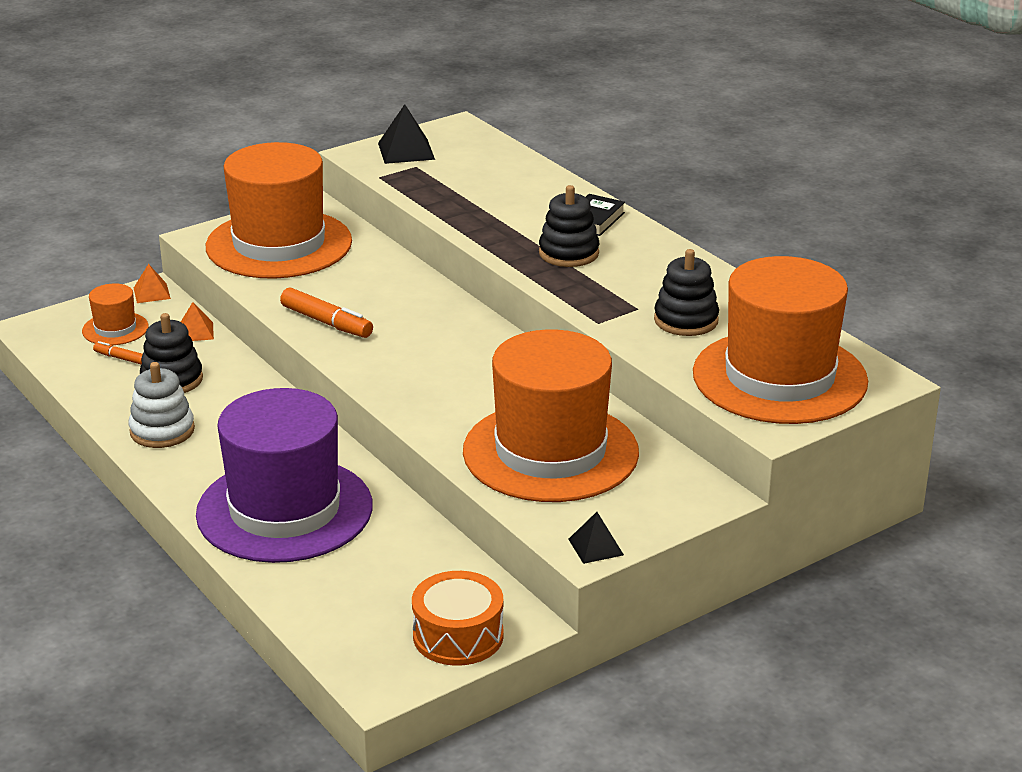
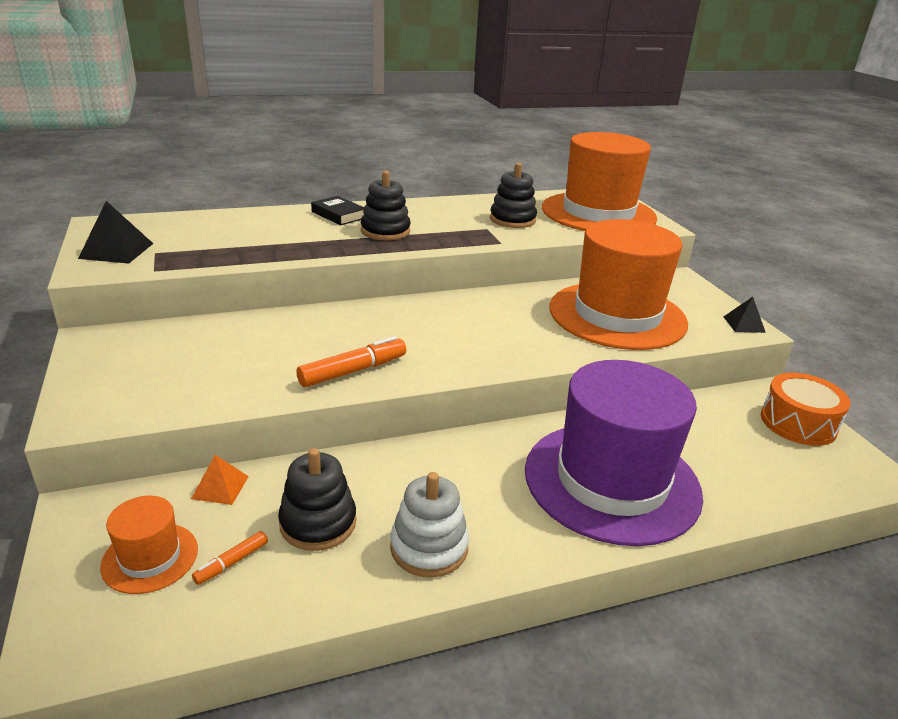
camera: 75 degrees left, 0 degrees up
(151, 293) = (87, 510): orange pyramid -> none
(279, 244) = (158, 370): orange hat -> none

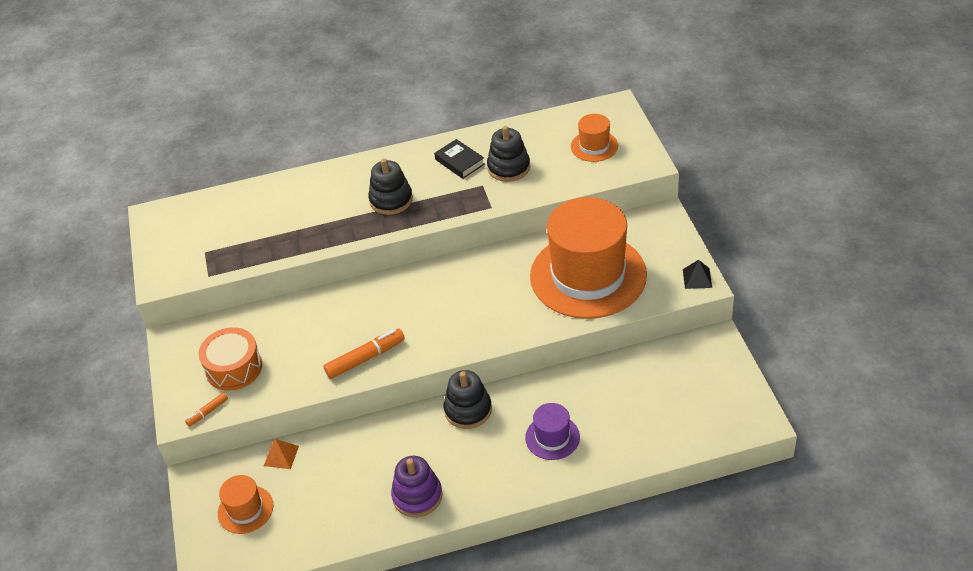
camera: 10 degrees right, 15 degrees up
(116, 251) = (175, 252): black pyramid -> none
(232, 562) = (295, 511): orange marker -> orange marker (208, 412)
(318, 523) = (346, 480): black stacking toy -> black stacking toy (468, 410)
(339, 215) = (351, 177): black book -> black book (459, 162)
(429, 547) = (417, 496): white stacking toy -> purple stacking toy
(598, 213) = (594, 146): orange hat -> orange hat, size x0.44
(611, 481) = (552, 437): purple hat -> purple hat, size x0.44
(798, 423) = (720, 373): orange drum -> orange drum (234, 368)

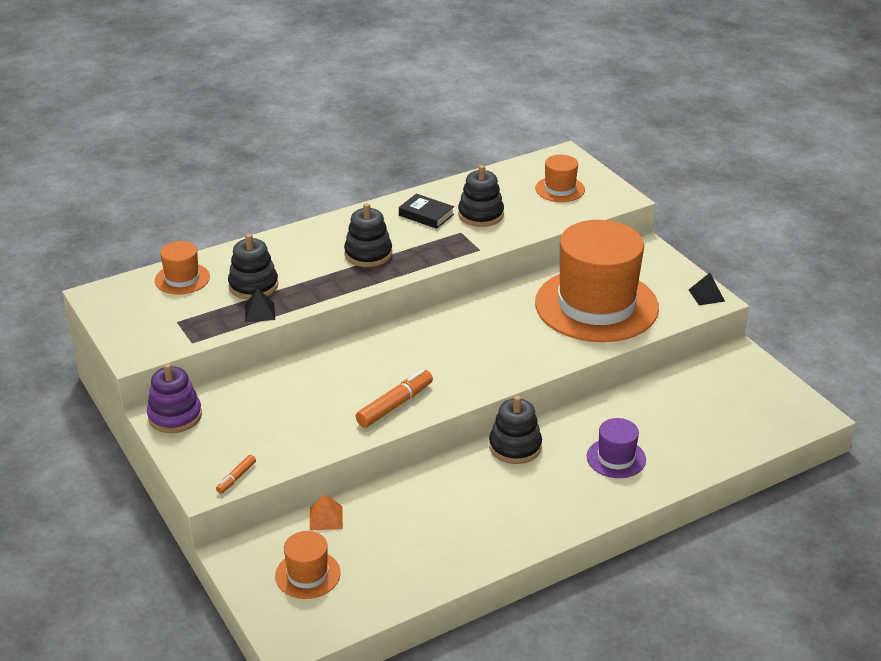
camera: 20 degrees left, 10 degrees down
(226, 207) = (182, 279): none -> orange hat
(234, 368) = (247, 433): orange drum -> none
(275, 251) = (259, 312): none -> black pyramid
(281, 222) = (253, 286): none -> black stacking toy
(417, 496) = (497, 531): purple stacking toy -> purple stacking toy (175, 416)

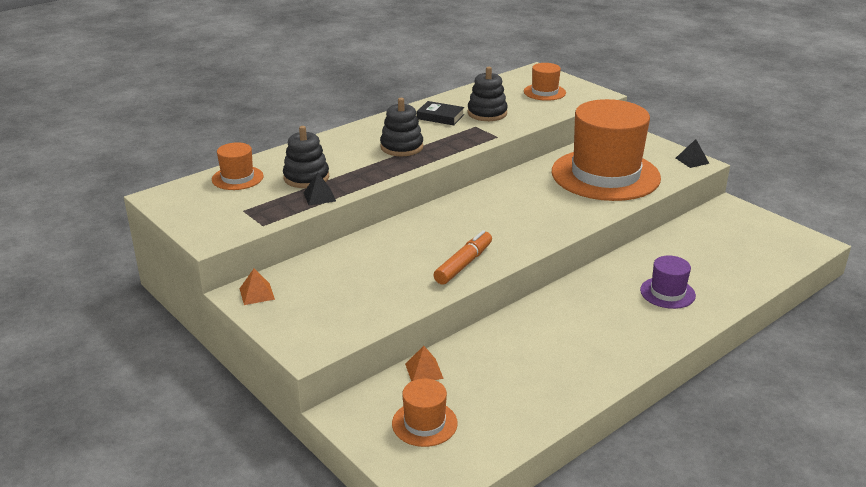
camera: 10 degrees left, 5 degrees down
(175, 416) = (257, 293): purple stacking toy -> orange pyramid
(236, 478) = (335, 339): orange marker -> none
(515, 447) = (574, 293): black stacking toy -> none

